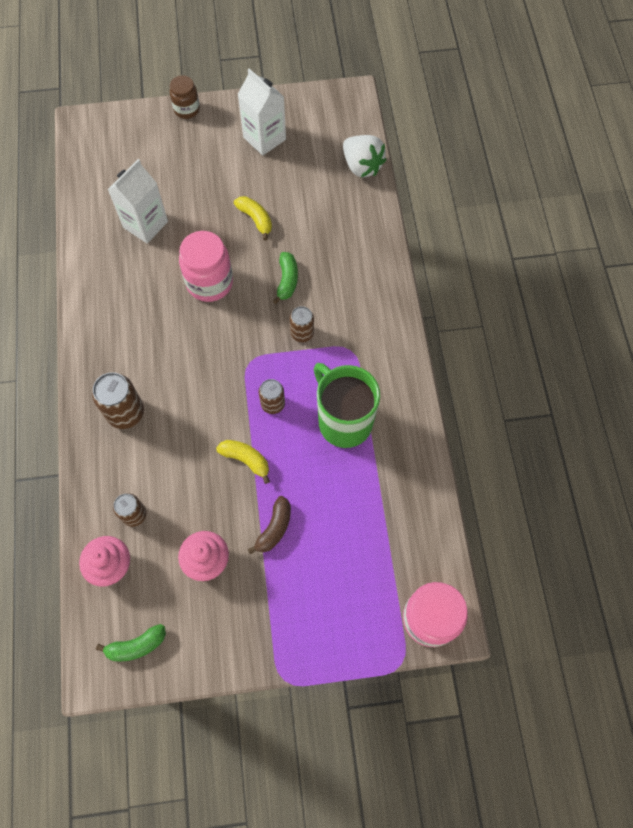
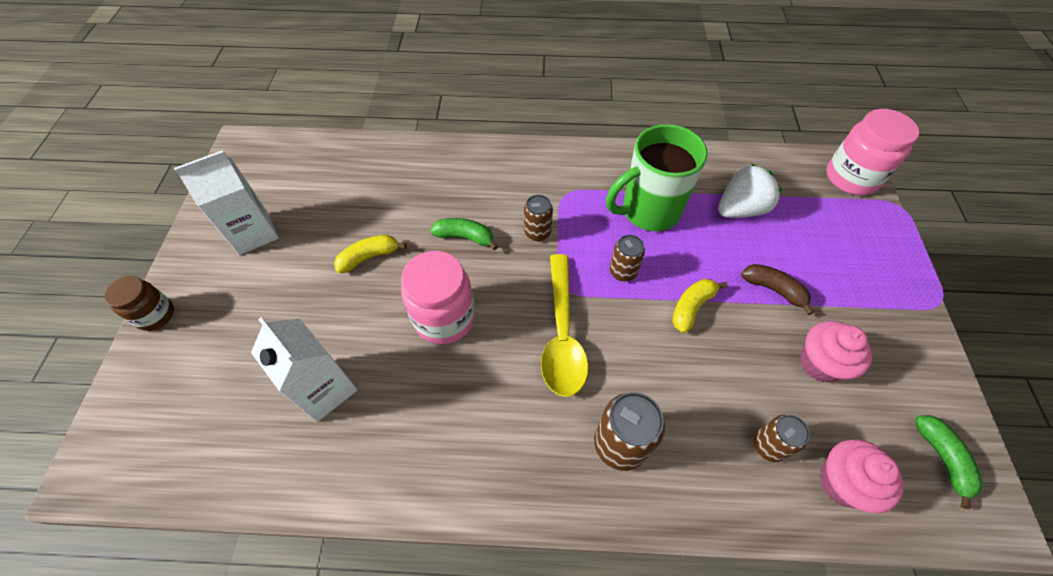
camera: 80 degrees left, 10 degrees down
(207, 365) = (562, 334): none -> yellow spoon
(362, 166) = (340, 151): white strawberry -> white strawberry (740, 209)

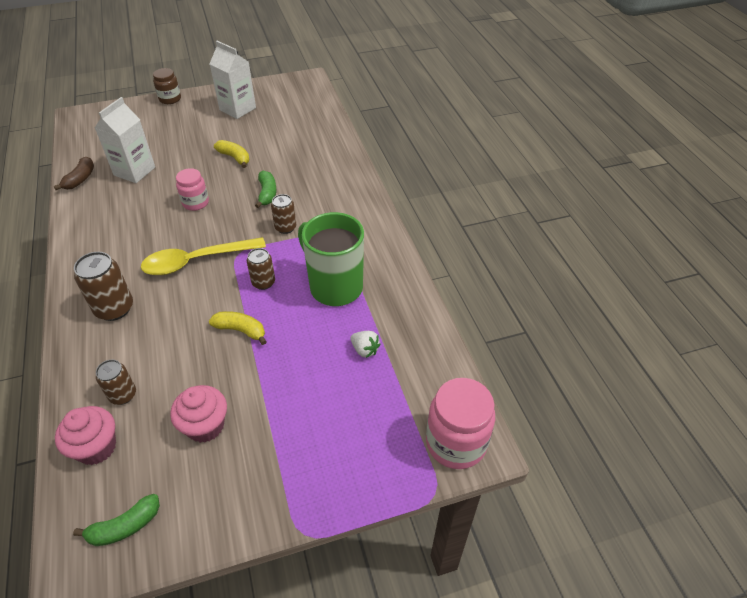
camera: 70 degrees right, 10 degrees down
(444, 318) = (195, 203): pink jar -> pink jar, size x0.61
(740, 209) = (365, 350): white strawberry -> white strawberry, size x0.54
(773, 290) = (276, 385): brown banana -> brown banana (80, 179)

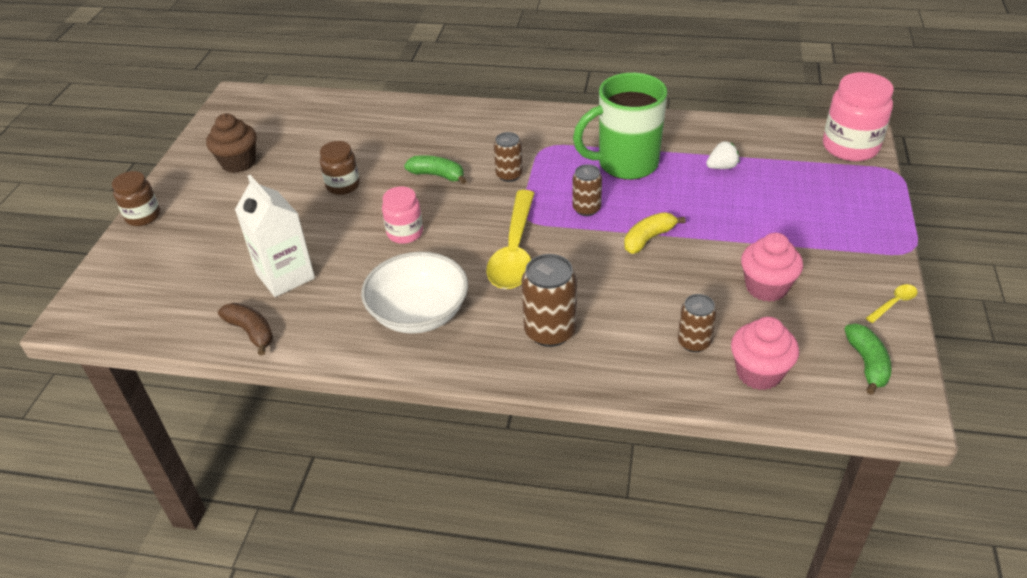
camera: 60 degrees left, 5 degrees down
(116, 239) = (419, 313): none -> white bowl
(215, 533) = (894, 303): none -> yellow spoon
(234, 158) = (343, 185): yellow banana -> brown jar
(237, 109) = (238, 163): white carton -> brown cupcake

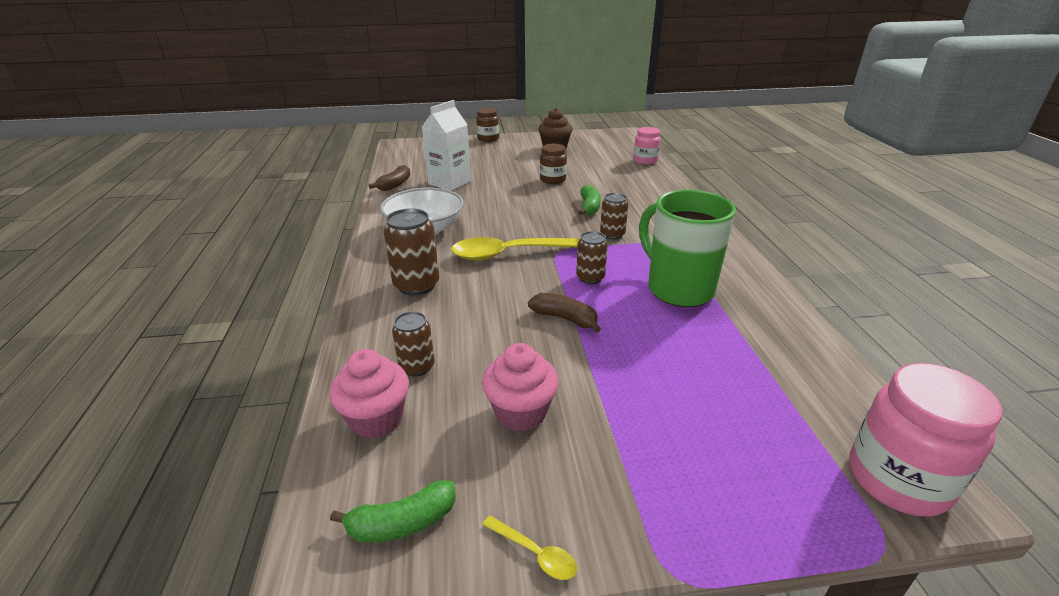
camera: 70 degrees right, 10 degrees down
(405, 233) = (511, 209): pink jar -> pink jar (645, 161)
(648, 239) = (565, 318): yellow banana -> brown banana
(722, 167) = (729, 354): white strawberry -> none

